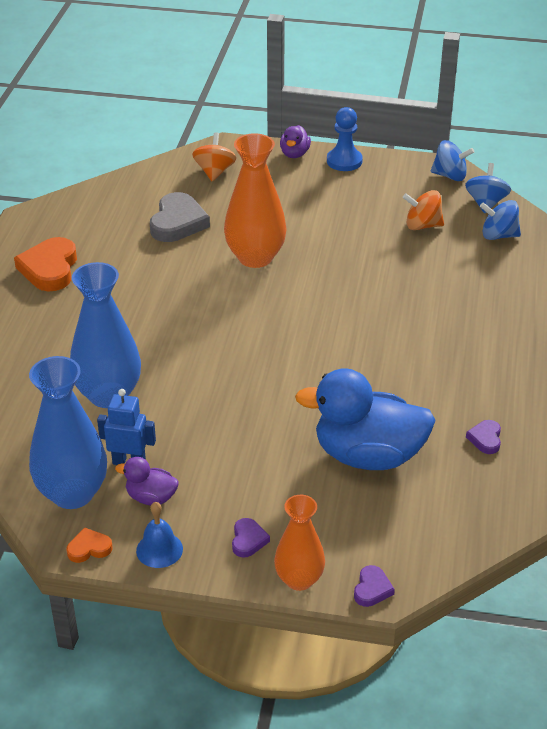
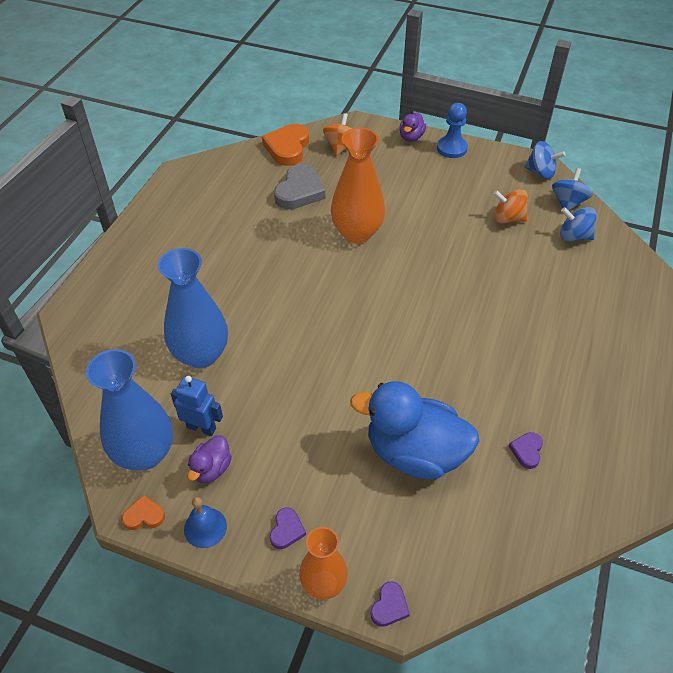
camera: 10 degrees right, 10 degrees up
(49, 269) = (184, 223): orange heart -> orange heart (287, 148)
(151, 497) = (211, 469): purple duck -> purple duck turned 90 degrees counterclockwise

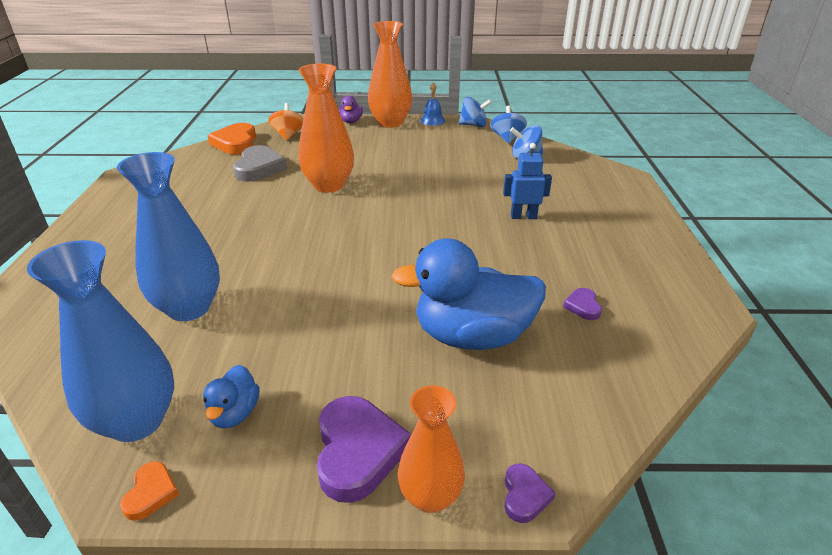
camera: 20 degrees left, 15 degrees down
(144, 515) = (151, 493): orange heart -> orange heart turned 120 degrees clockwise
(201, 427) = (209, 375): blue robot -> blue robot (523, 216)
(205, 527) = (245, 481): blue bell -> blue bell (432, 120)
(211, 469) = (235, 413): purple duck -> blue duck
(287, 530) = (358, 451): purple heart -> purple heart, size x2.02
(452, 148) = (390, 123): blue pawn -> orange vase
(508, 219) = (463, 155): orange spinning top -> none

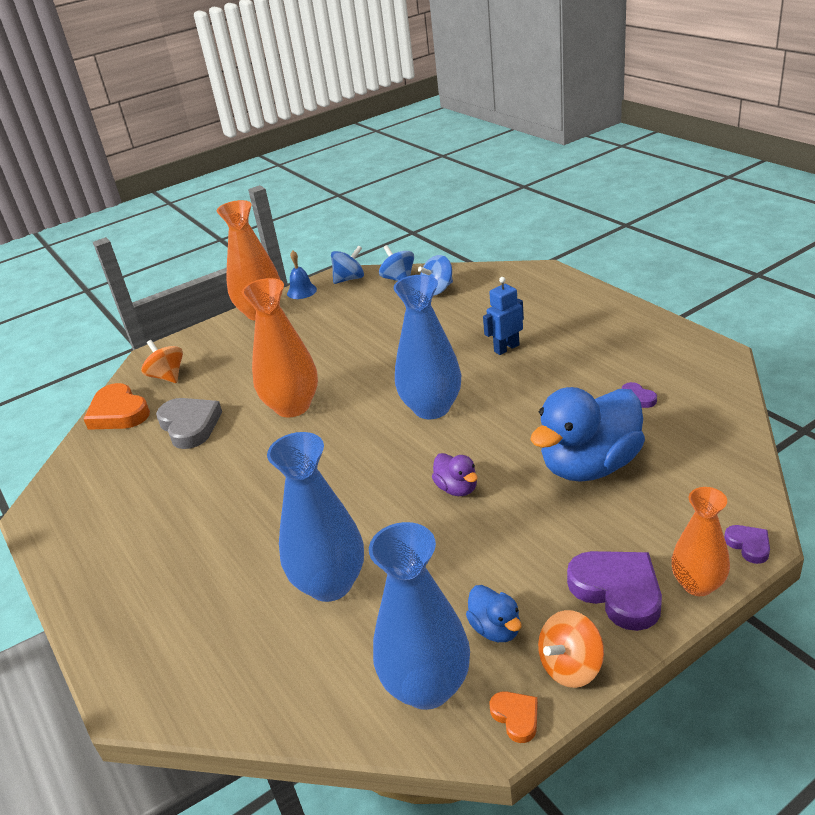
camera: 30 degrees left, 0 degrees up
(240, 485) = (571, 667): none -> orange spinning top
(351, 121) = (216, 330): purple duck -> purple duck (457, 488)
(413, 230) = (432, 408): none -> blue vase

